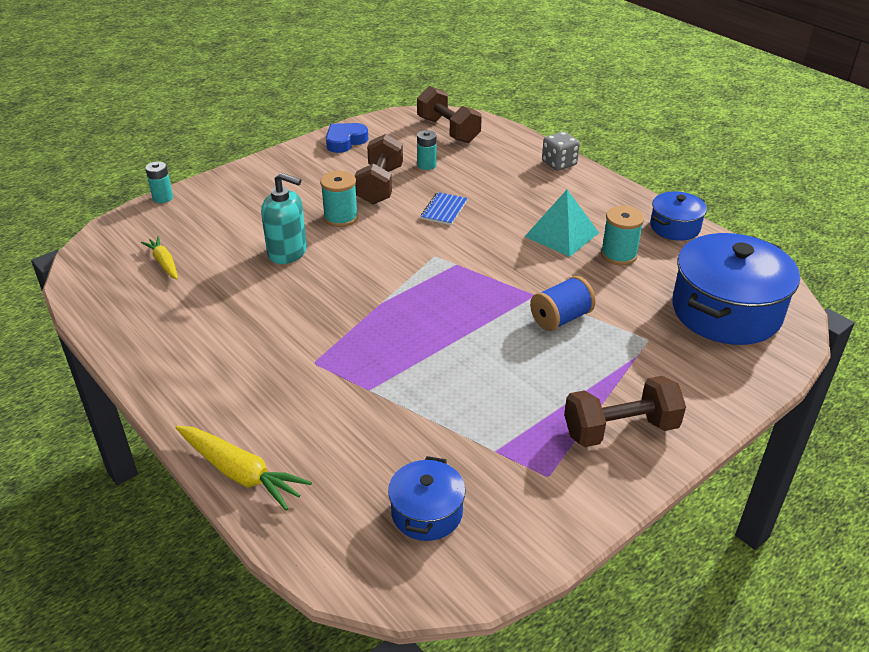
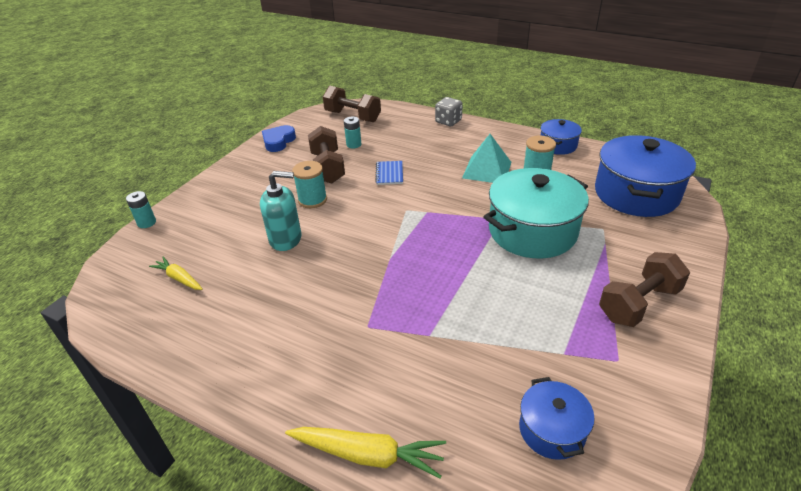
camera: 20 degrees left, 0 degrees up
(560, 318) = (532, 231): blue spool -> turquoise pot

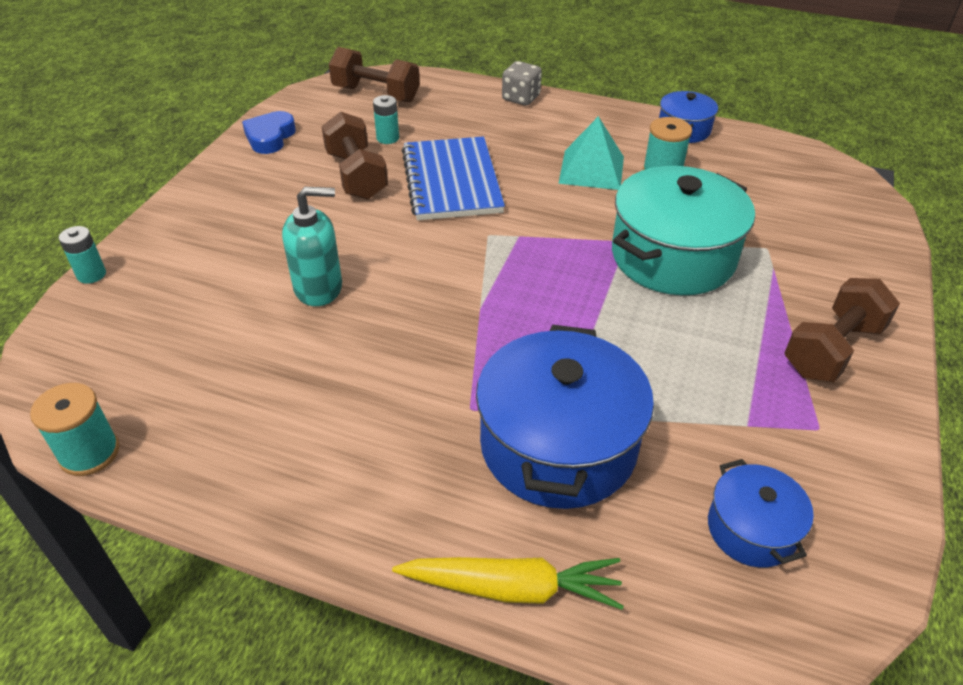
camera: 10 degrees left, 5 degrees up
(179, 278) = (168, 358): yellow carrot -> none
(312, 200) = (345, 226): turquoise spool -> turquoise spool (89, 453)
(389, 174) = (451, 181): blue notebook -> blue notebook, size x2.19
(636, 194) = (802, 196): blue pot -> blue pot (558, 445)

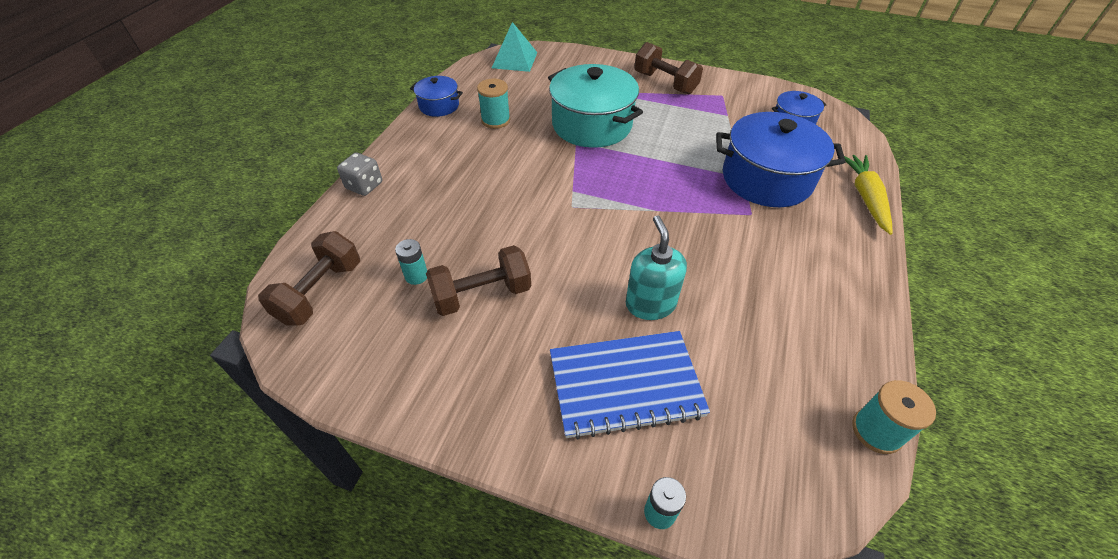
camera: 90 degrees left, 5 degrees up
(270, 137) = (393, 382): blue heart -> none
(451, 181) = (497, 228): blue notebook -> blue notebook (625, 385)
(591, 169) = (488, 152): turquoise pyramid -> turquoise pyramid (514, 60)

